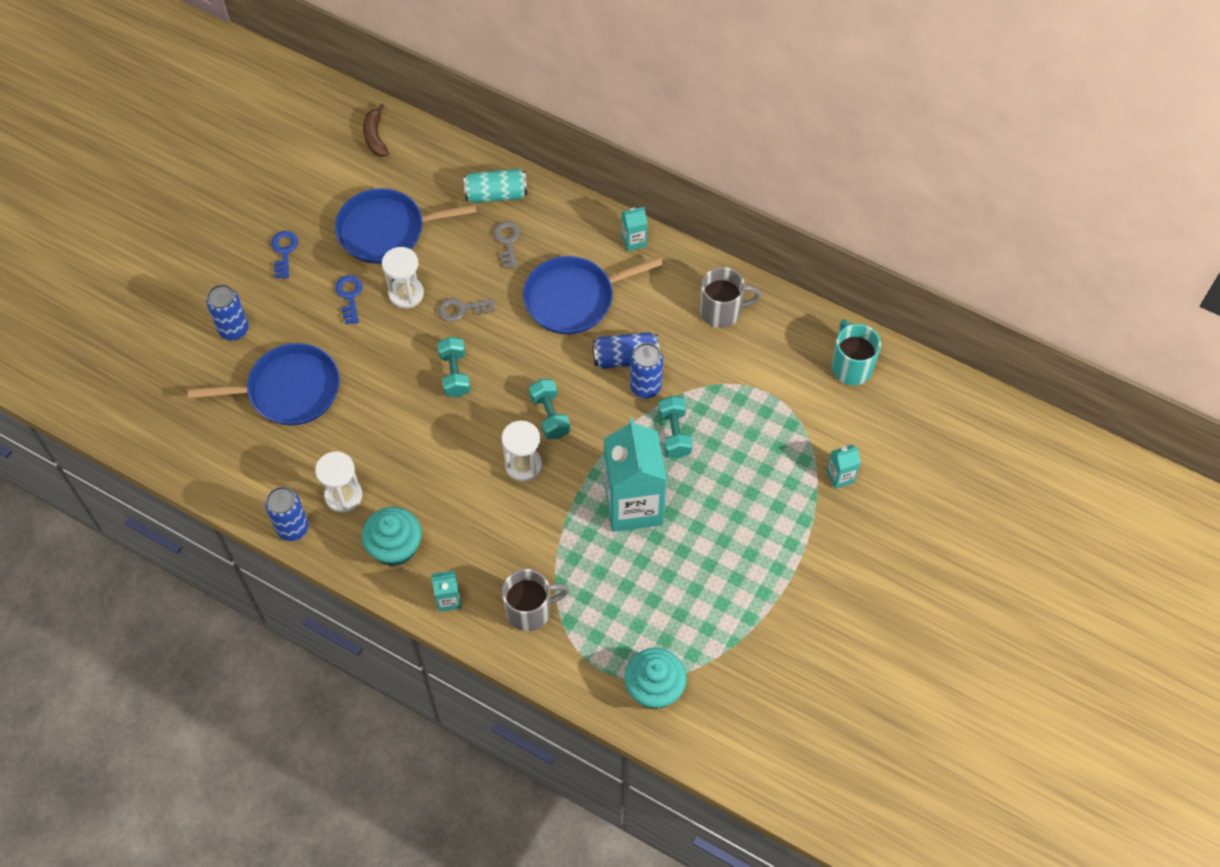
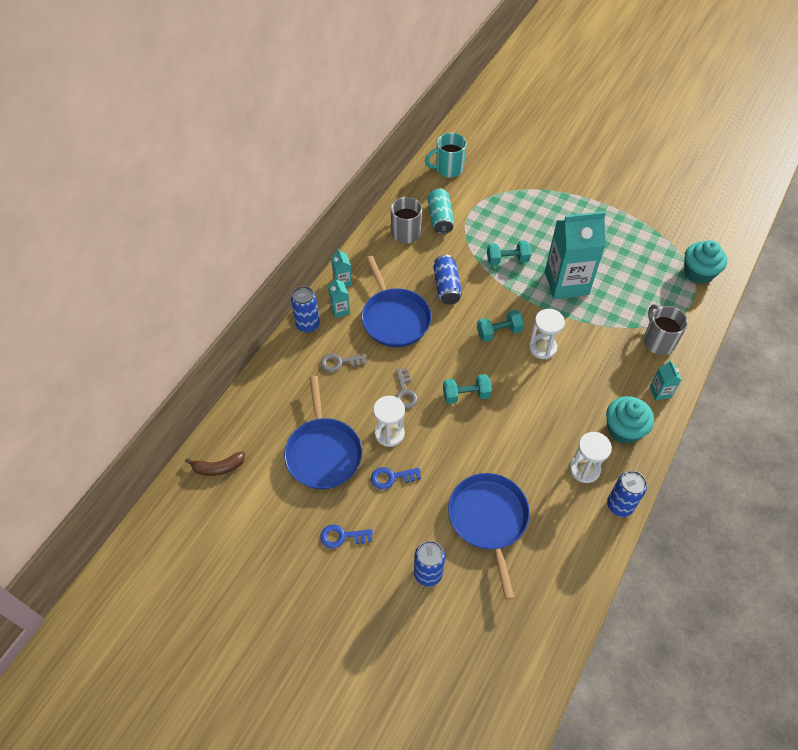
camera: 90 degrees left, 5 degrees down
(496, 194) = (291, 372): turquoise can -> turquoise can (440, 218)
(645, 387) = (470, 275): blue can -> blue can (308, 325)
(840, 476) = (530, 178): turquoise carton -> turquoise carton (340, 310)

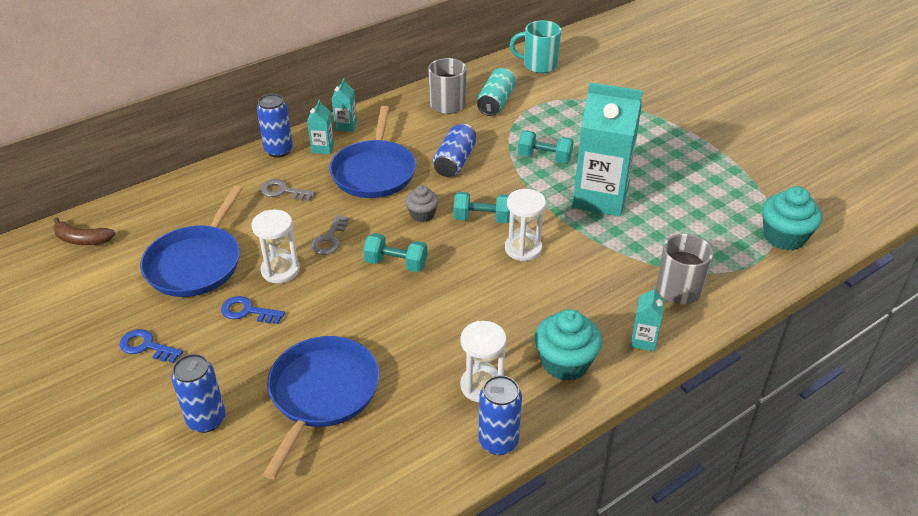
camera: 25 degrees right, 15 degrees down
(455, 344) = (422, 214): none -> grey cupcake

